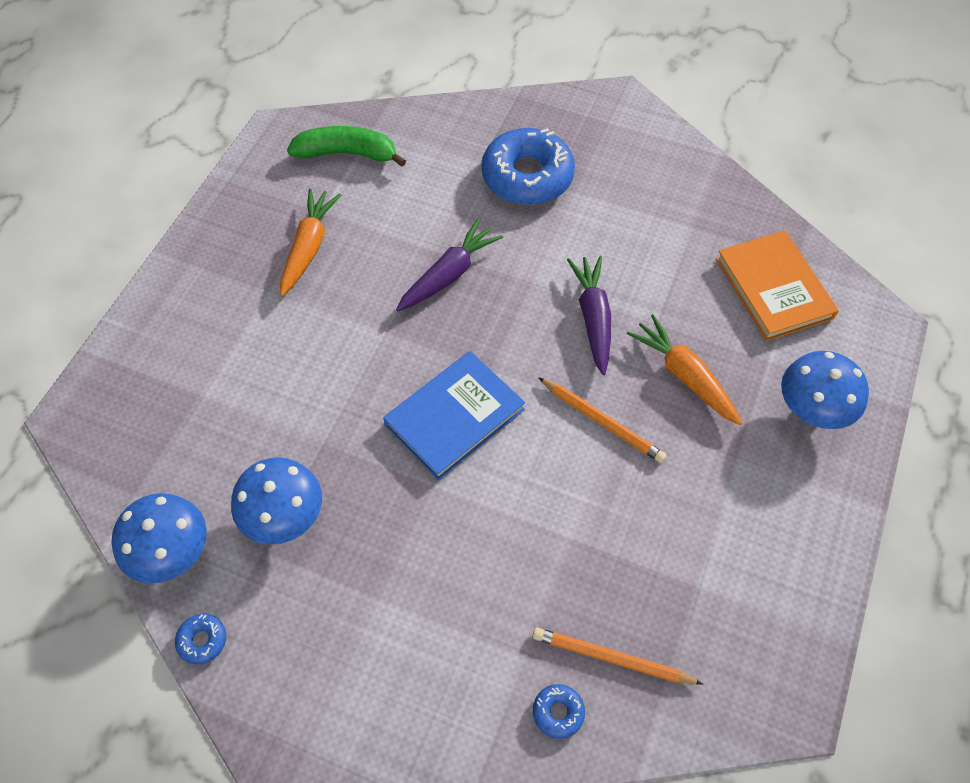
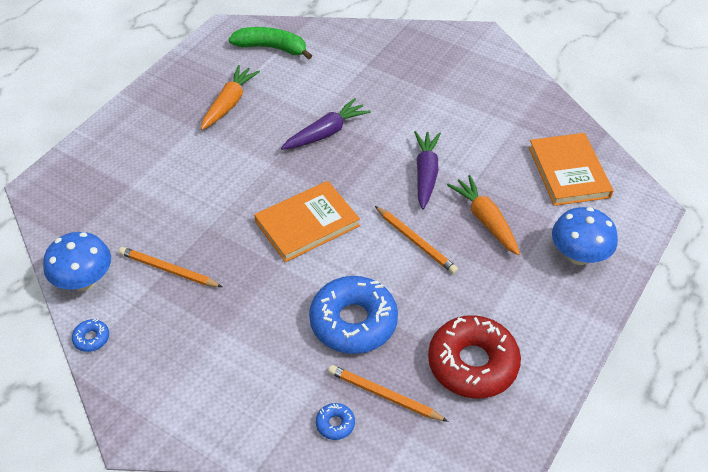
camera: 10 degrees right, 10 degrees down
(284, 517) = (168, 270): blue mushroom -> orange pencil
(454, 417) = (307, 224): blue book -> orange book
(527, 176) = (399, 77): blue donut -> blue donut (353, 322)
(714, 591) = (472, 363): none -> red donut

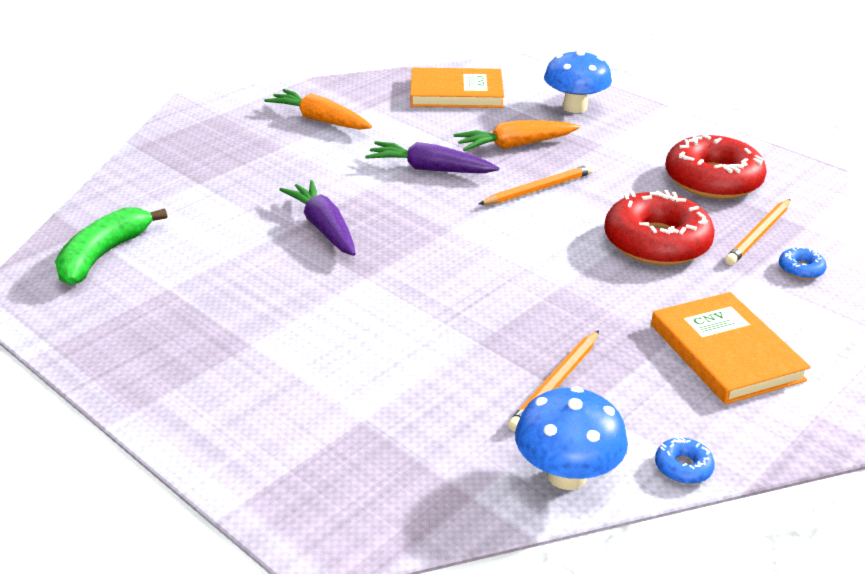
camera: 80 degrees left, 15 degrees down
(229, 103) = (213, 304): orange carrot -> orange carrot (320, 120)
(307, 224) = (491, 259): orange book -> orange book (725, 352)
(353, 322) = (656, 242): blue donut -> red donut

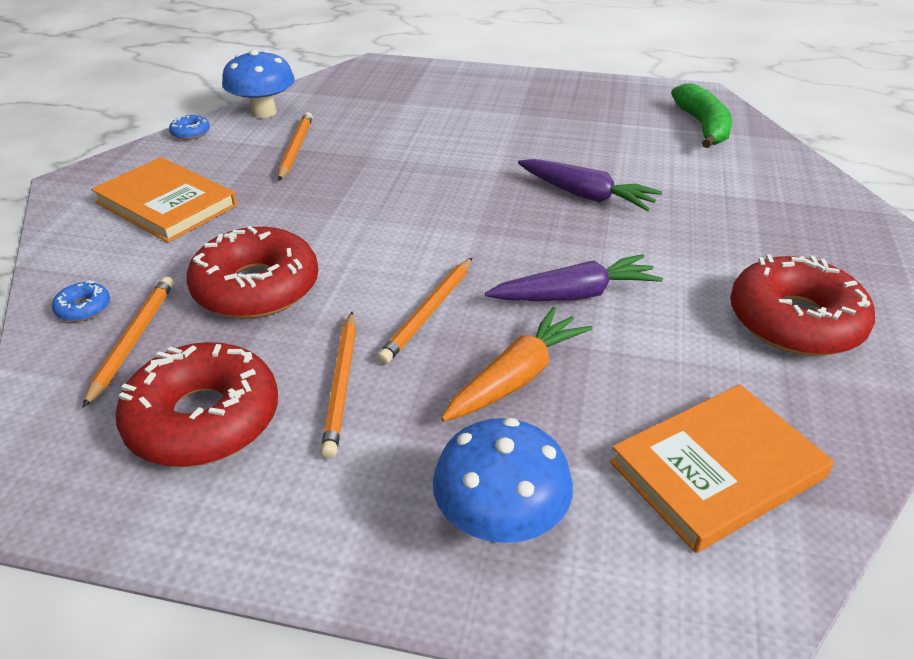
camera: 150 degrees right, 5 degrees up
(320, 120) = (795, 321): orange carrot -> red donut
(621, 171) = (341, 385): none -> orange pencil

